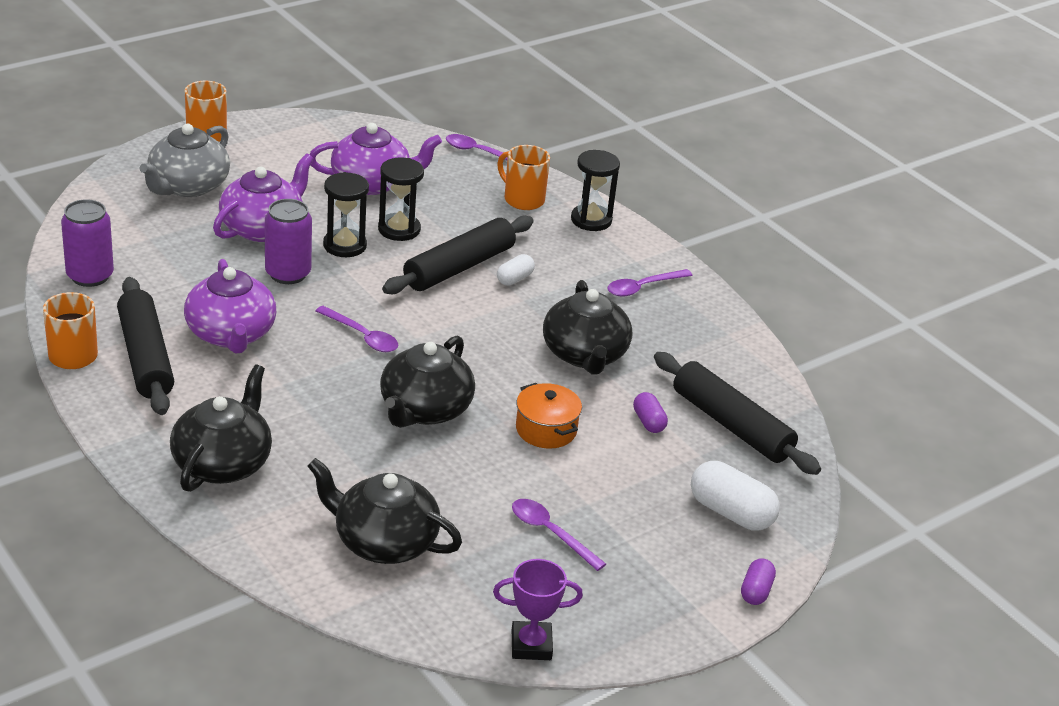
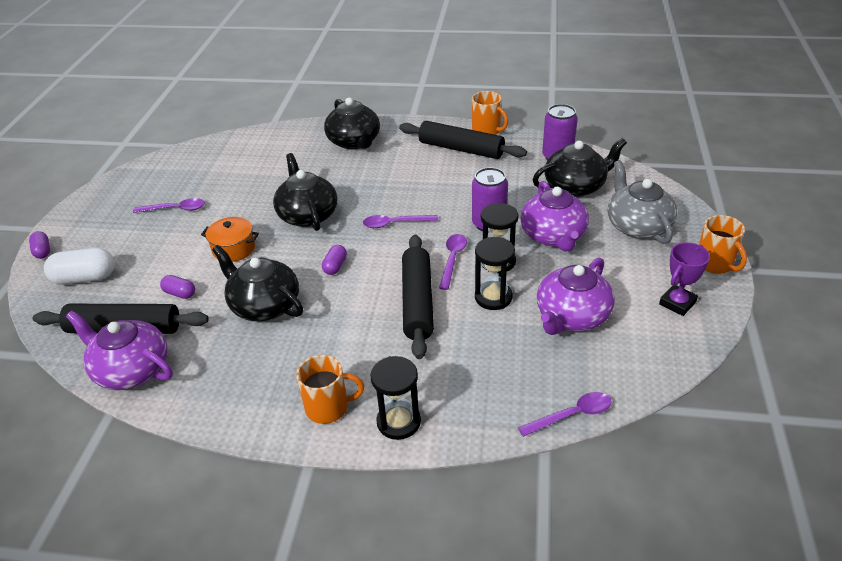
camera: 140 degrees right, 5 degrees up
(231, 334) = (450, 180): purple teapot -> purple teapot (131, 370)
(383, 541) = (246, 161): black teapot -> black teapot (575, 186)
(478, 341) = (335, 266): none -> purple capsule
(514, 279) = (375, 322): white capsule -> none
(522, 199) = (470, 395): orange mug -> orange mug (328, 407)
(531, 645) = (138, 171): purple trophy -> purple trophy (677, 303)
(643, 287) = (286, 388): purple spoon -> purple spoon (452, 259)

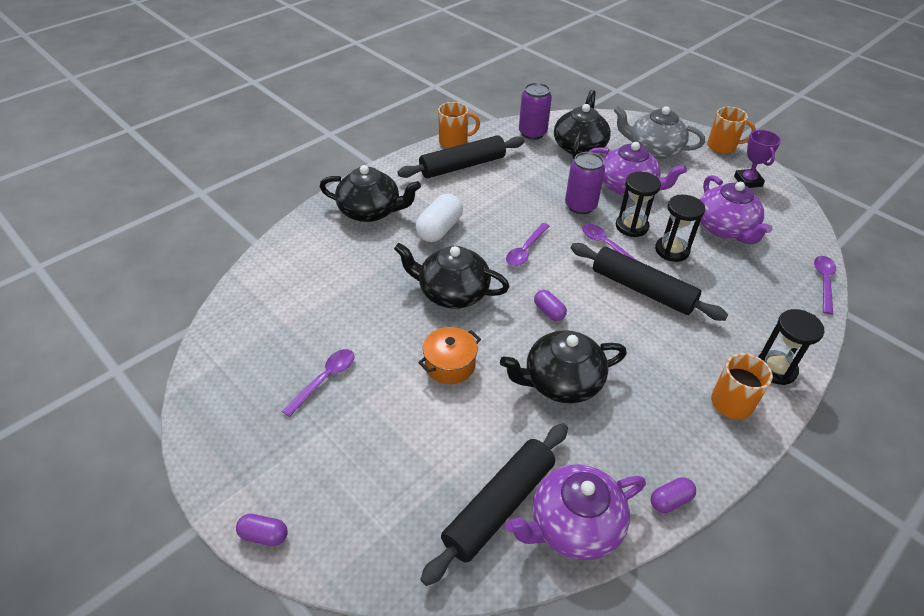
camera: 55 degrees left, 5 degrees up
(85, 278) = (369, 510): white capsule -> white capsule (439, 229)
(180, 293) = (482, 436): purple capsule -> purple capsule (670, 500)

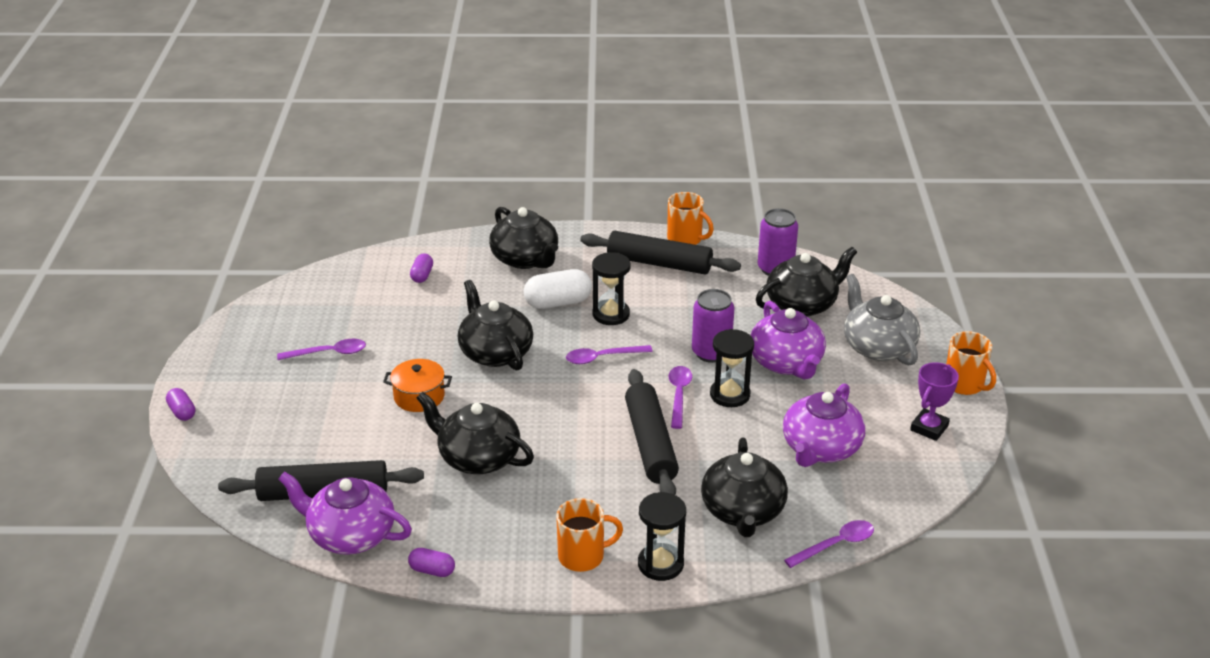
camera: 45 degrees right, 10 degrees down
(549, 311) = (546, 410): purple capsule -> purple capsule (422, 275)
(672, 250) = (733, 433): black hourglass -> black hourglass (611, 314)
(755, 297) = (743, 511): none -> black teapot

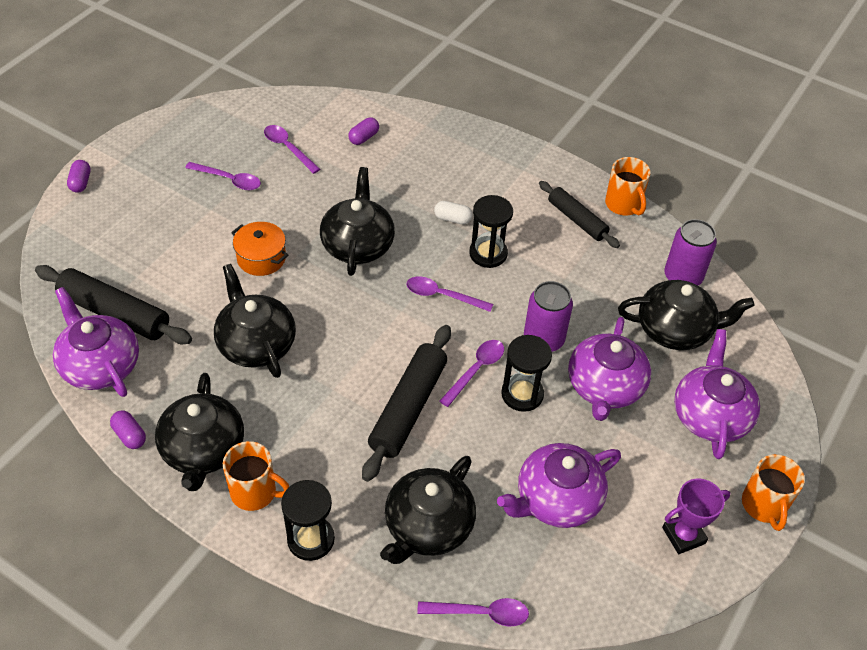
camera: 30 degrees right, 15 degrees up
(360, 309) = (288, 148): none -> purple spoon
(525, 259) = (462, 160): black teapot -> black teapot (203, 450)
(558, 302) = (452, 219): white capsule -> white capsule, size x0.56
(659, 263) = (577, 220): black rolling pin -> black rolling pin, size x0.65
(877, 347) = (710, 415): grey teapot -> purple teapot

